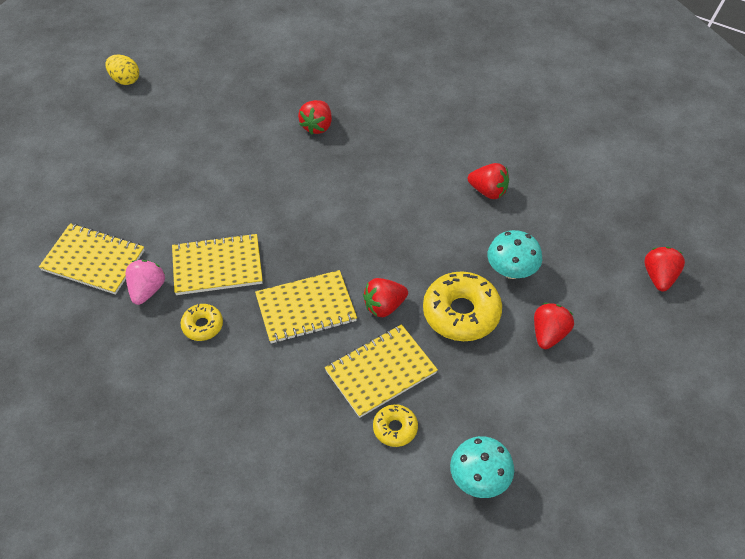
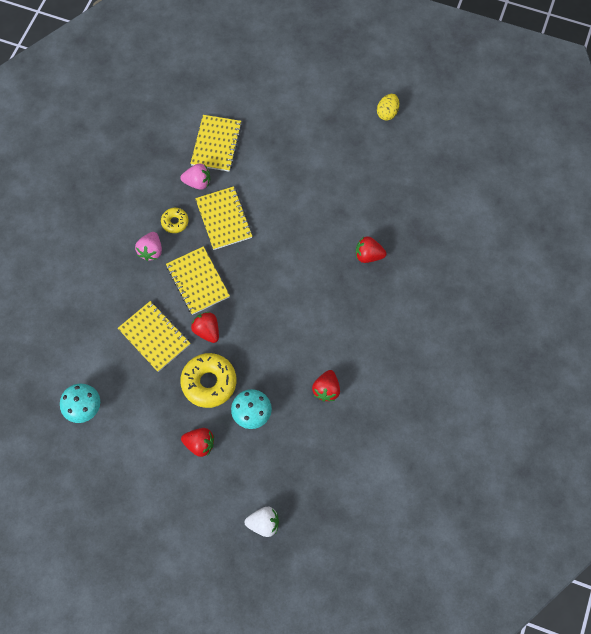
camera: 80 degrees right, 15 degrees up
(240, 361) = (151, 251): none -> pink strawberry
(395, 428) = (114, 352): yellow donut -> none
(659, 277) = (264, 523): red strawberry -> white strawberry

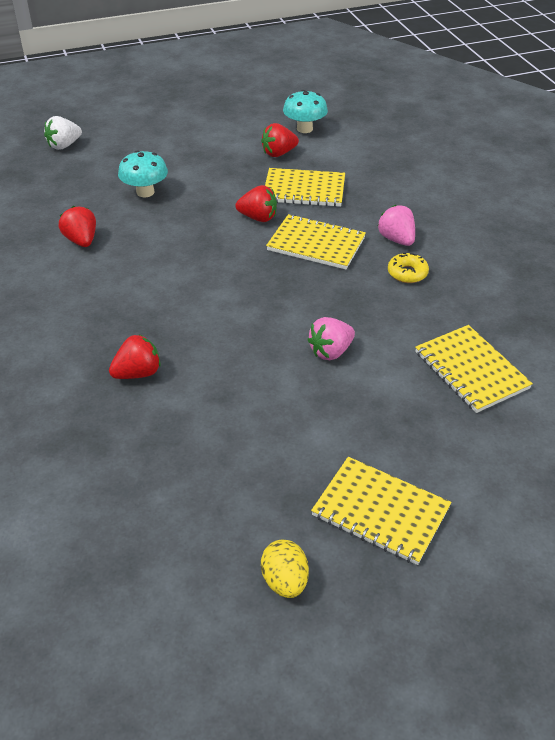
camera: 140 degrees right, 25 degrees down
(198, 182) = (435, 320): pink strawberry -> pink strawberry (331, 351)
(200, 444) = (174, 156): red strawberry -> red strawberry (279, 153)
(209, 382) = (212, 190): yellow donut -> none
(224, 219) = (358, 306): yellow notebook -> yellow notebook (380, 512)

